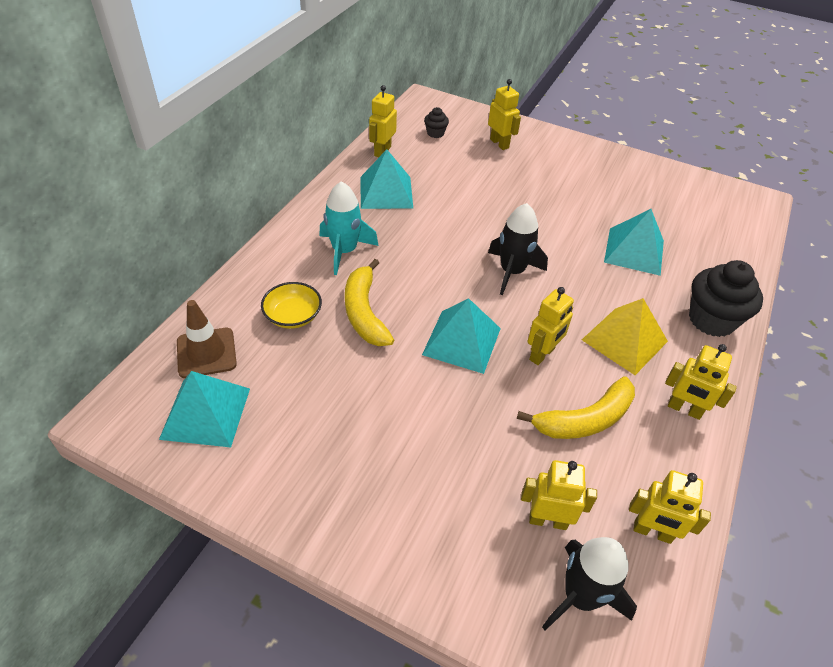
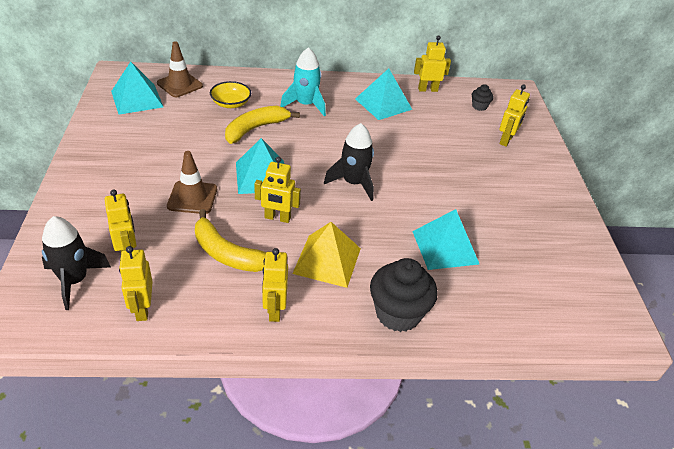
camera: 60 degrees right, 5 degrees down
(470, 420) = (192, 197): none -> brown traffic cone

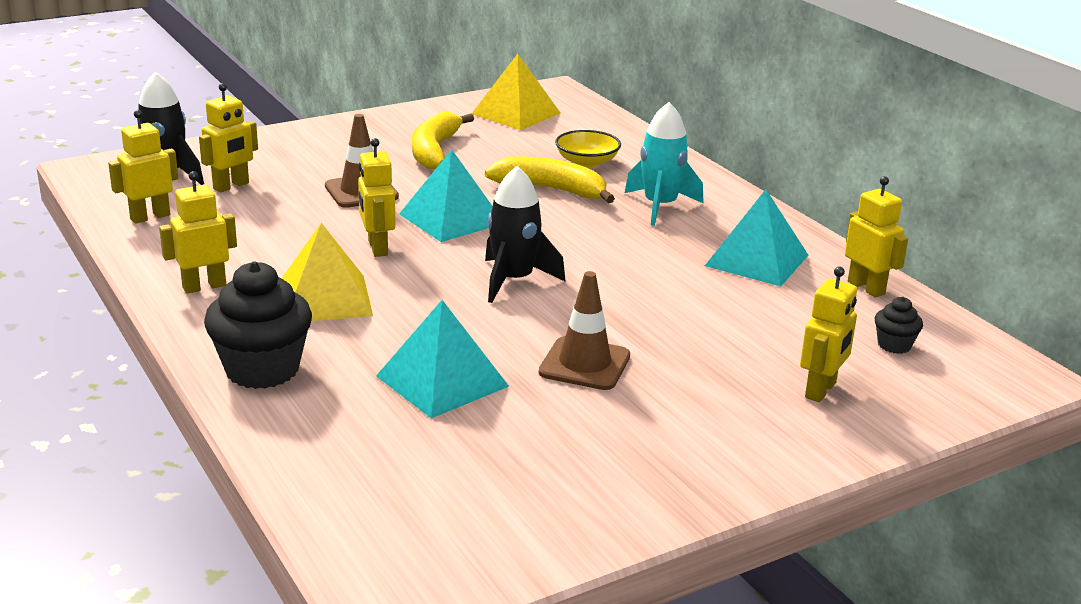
camera: 65 degrees right, 15 degrees down
(137, 99) = (516, 113): turquoise pyramid -> yellow pyramid
(180, 85) = (582, 125): brown traffic cone -> brown traffic cone (584, 364)
(227, 253) = (279, 236): yellow banana -> yellow banana (435, 151)
(506, 140) = (821, 390): yellow robot -> yellow robot turned 60 degrees counterclockwise

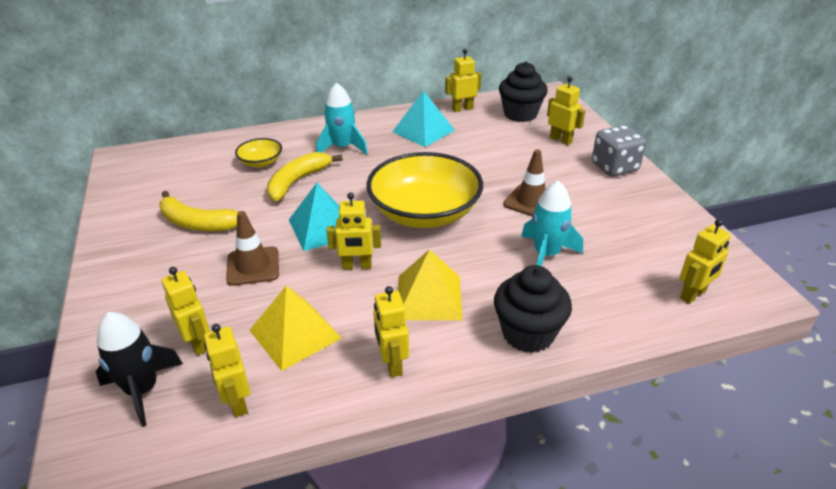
camera: 75 degrees left, 10 degrees up
(371, 517) = (693, 295): none -> yellow robot
(442, 381) = (546, 254): turquoise pyramid -> turquoise rocket
(514, 280) = (424, 213): black rocket -> yellow bowl
(516, 113) = (152, 178): yellow pyramid -> yellow pyramid (295, 334)
(752, 450) = (614, 167): none -> grey dice
(894, 345) = (520, 114): black cupcake -> black cupcake, size x2.07

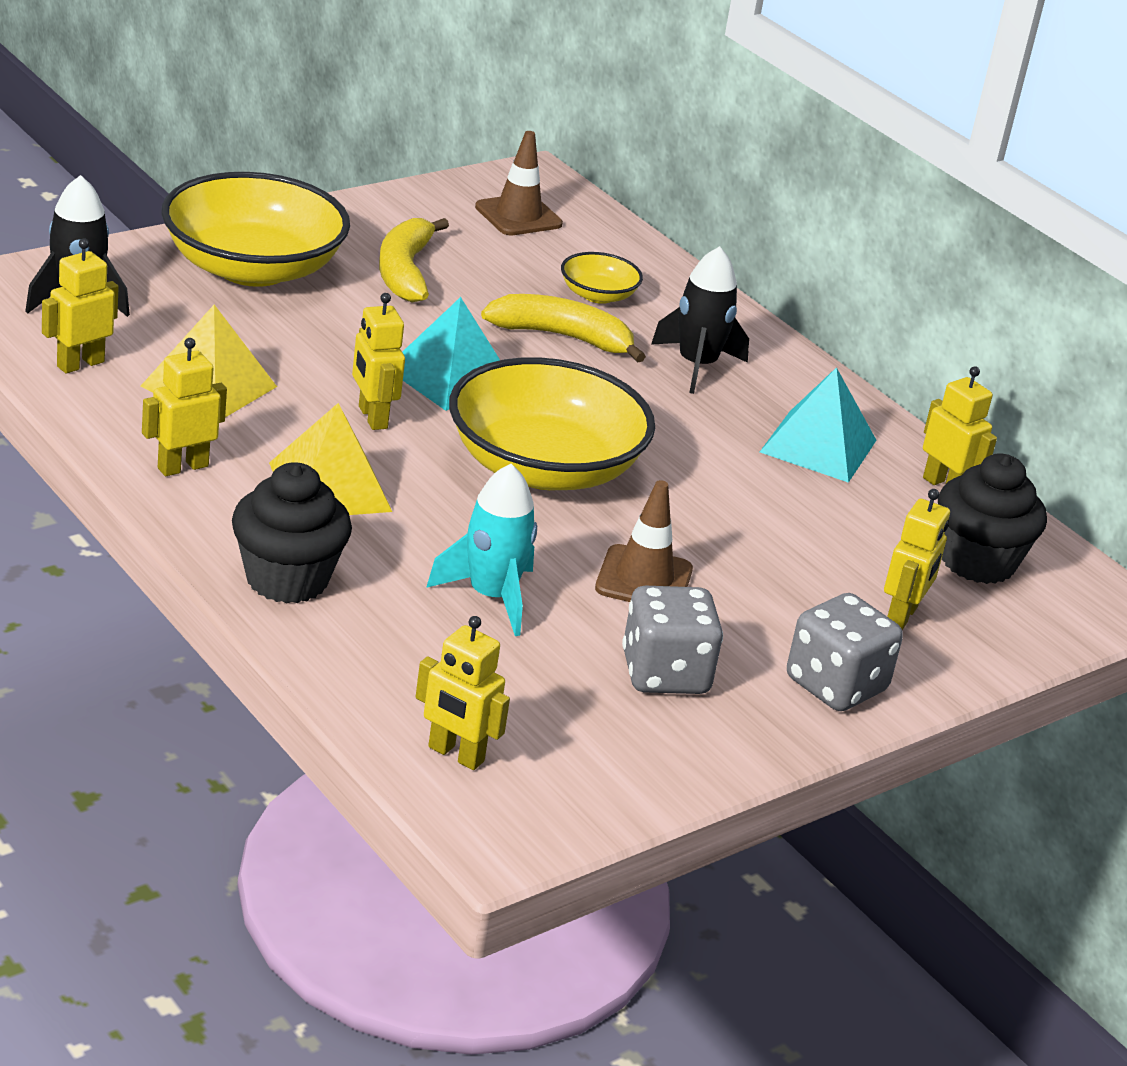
camera: 65 degrees right, 5 degrees down
(154, 287) = (252, 268): none -> yellow bowl
(197, 343) = (165, 319): yellow robot -> none
(253, 266) = (330, 333): brown traffic cone -> brown traffic cone (518, 216)
(342, 147) = (697, 365): turquoise rocket -> black rocket
(611, 211) = (665, 674): none -> grey dice

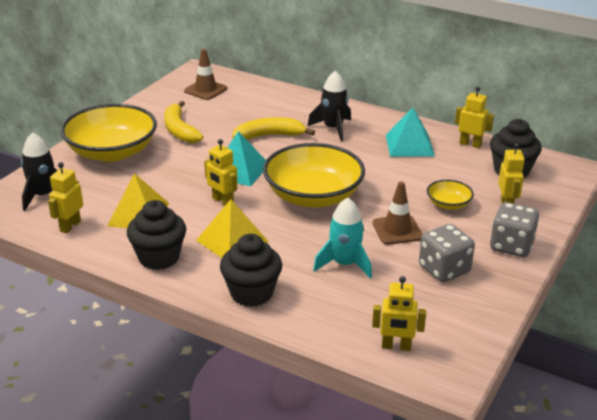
camera: 20 degrees left, 0 degrees up
(182, 467) = (159, 257): yellow robot -> black cupcake
(598, 295) = (267, 112): yellow bowl -> yellow bowl (448, 204)

